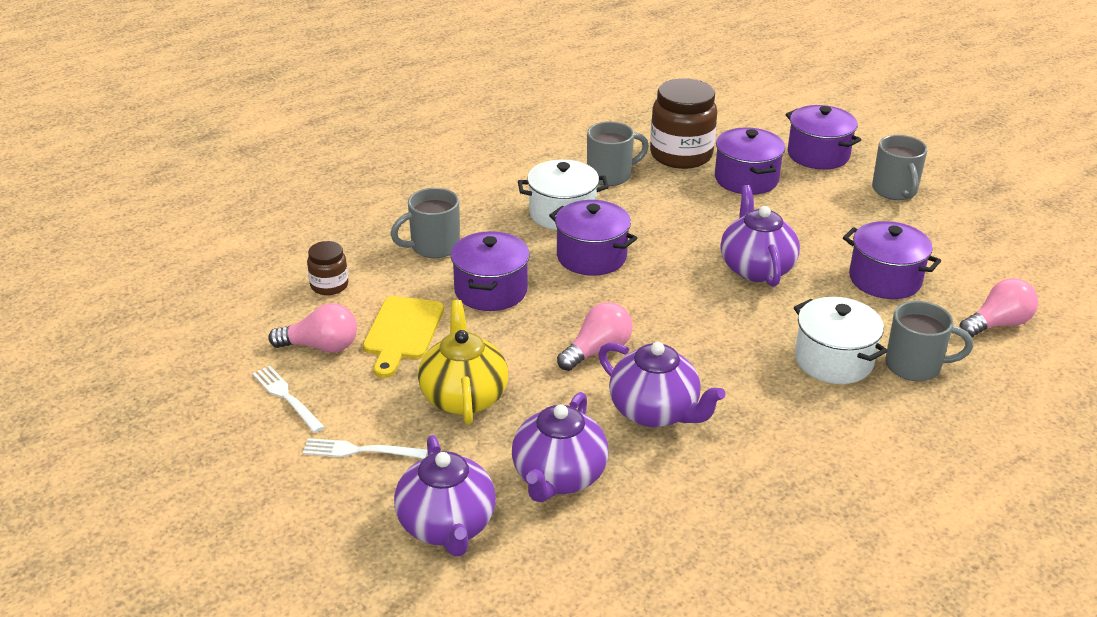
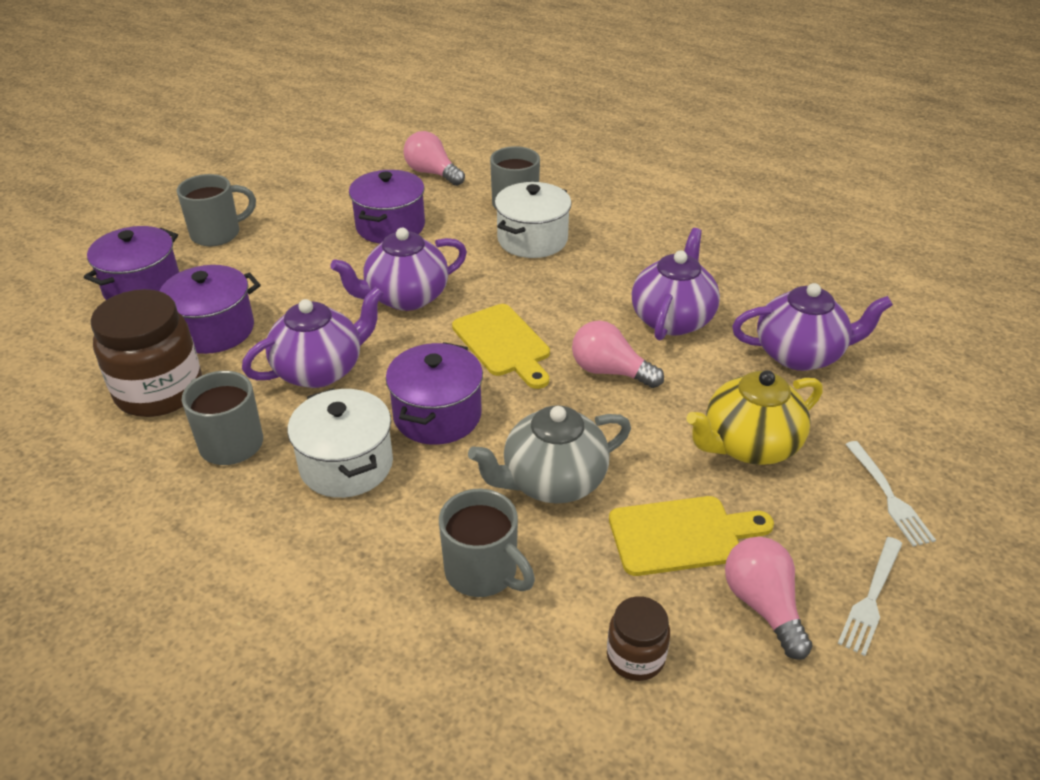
camera: 110 degrees left, 5 degrees up
(447, 526) = (916, 403): purple teapot -> purple teapot (320, 370)
(491, 291) = (552, 481): purple pot -> grey teapot
(664, 304) = (503, 344): none -> yellow cutting board

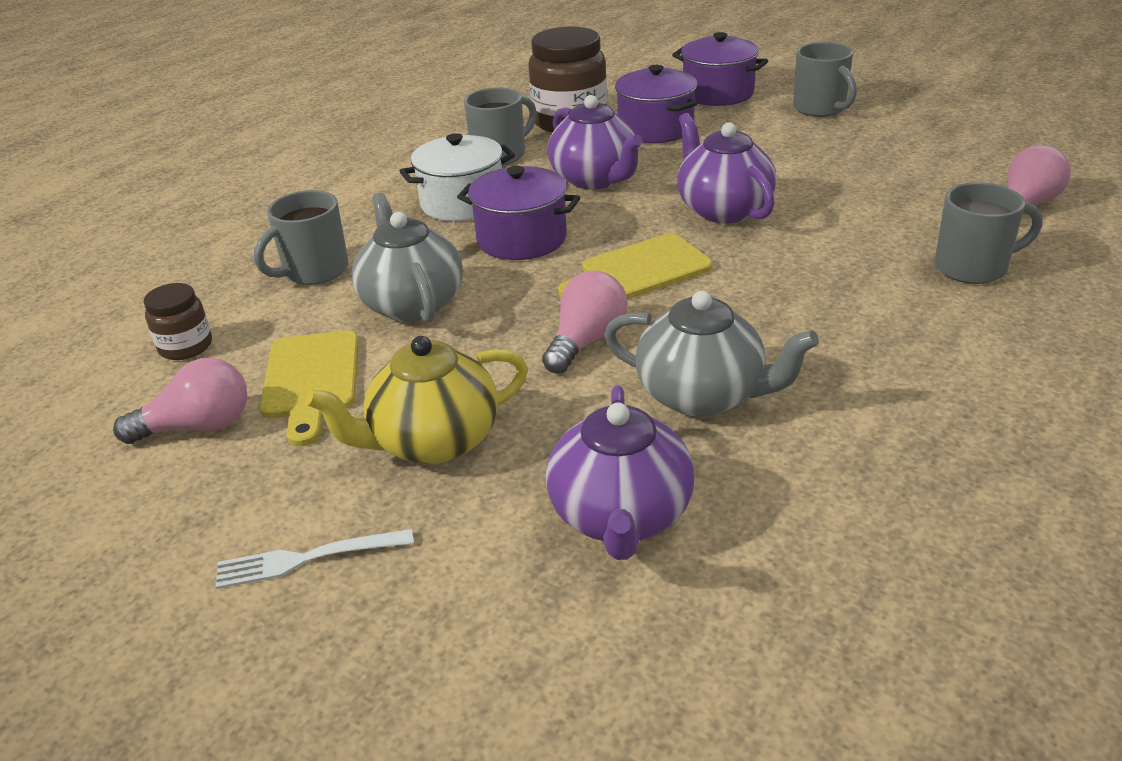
camera: 95 degrees right, 5 degrees down
(390, 226) = (872, 190): purple pot -> none
(532, 240) = (878, 283): white pot -> none
(672, 319) = (702, 395): purple teapot -> grey teapot
(749, 445) = (433, 442): yellow teapot -> yellow teapot turned 90 degrees counterclockwise
(871, 598) = (164, 509): white fork -> none

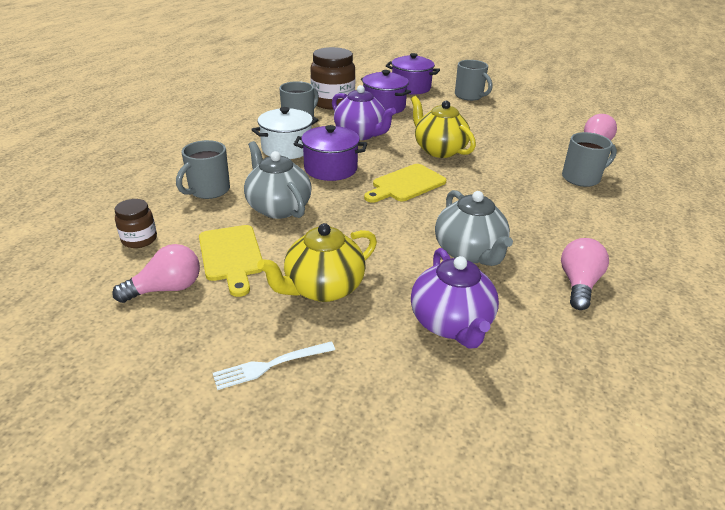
camera: 15 degrees left, 0 degrees up
(586, 341) = (391, 225): pink light bulb -> pink light bulb (578, 284)
(702, 395) = (469, 252): grey teapot -> grey teapot turned 60 degrees clockwise
(723, 209) = (439, 150): purple teapot -> yellow teapot

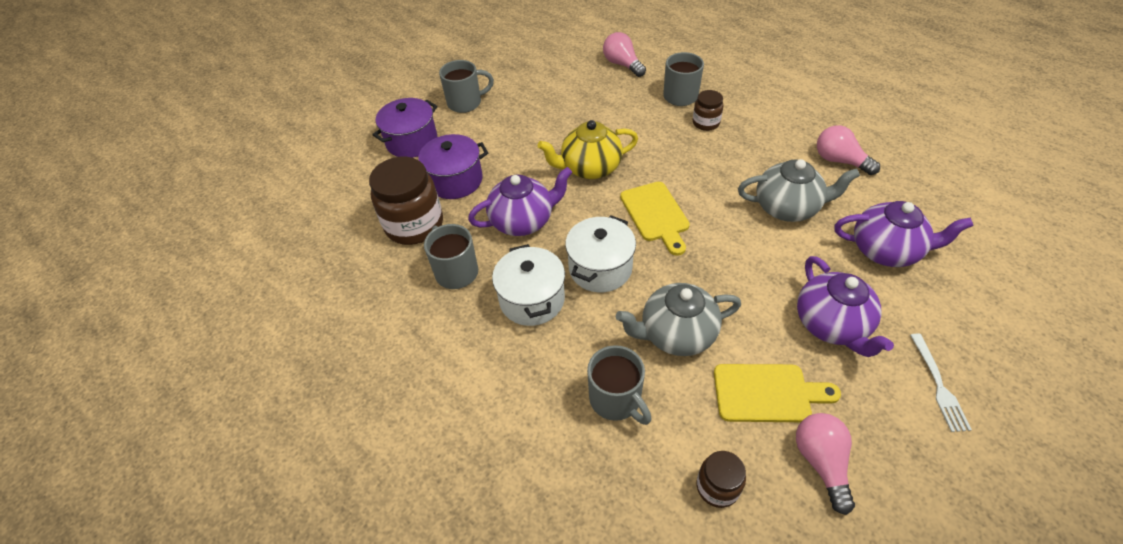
camera: 65 degrees left, 15 degrees up
(323, 288) = (831, 325): yellow teapot -> purple teapot
(330, 169) = (600, 268): purple pot -> white pot
(554, 195) = (706, 123): none -> brown jar

